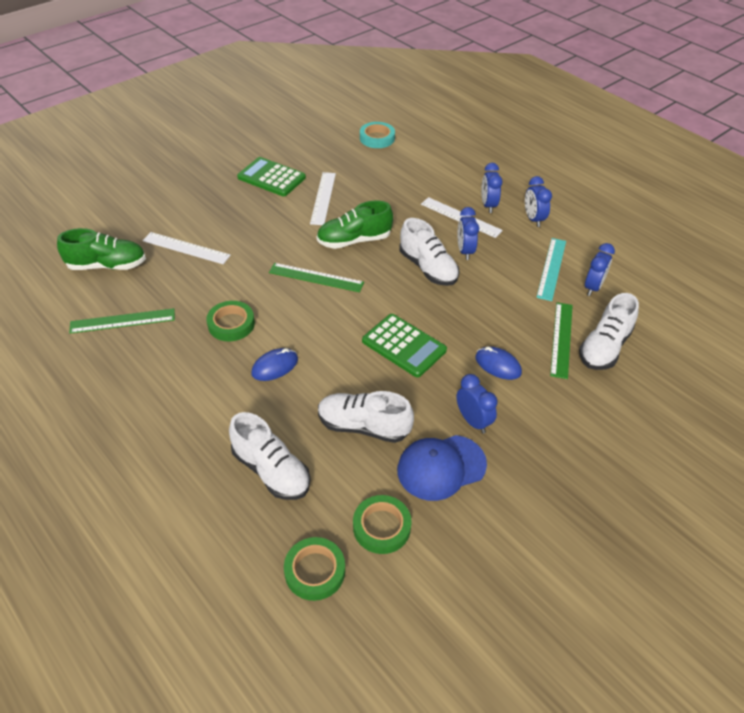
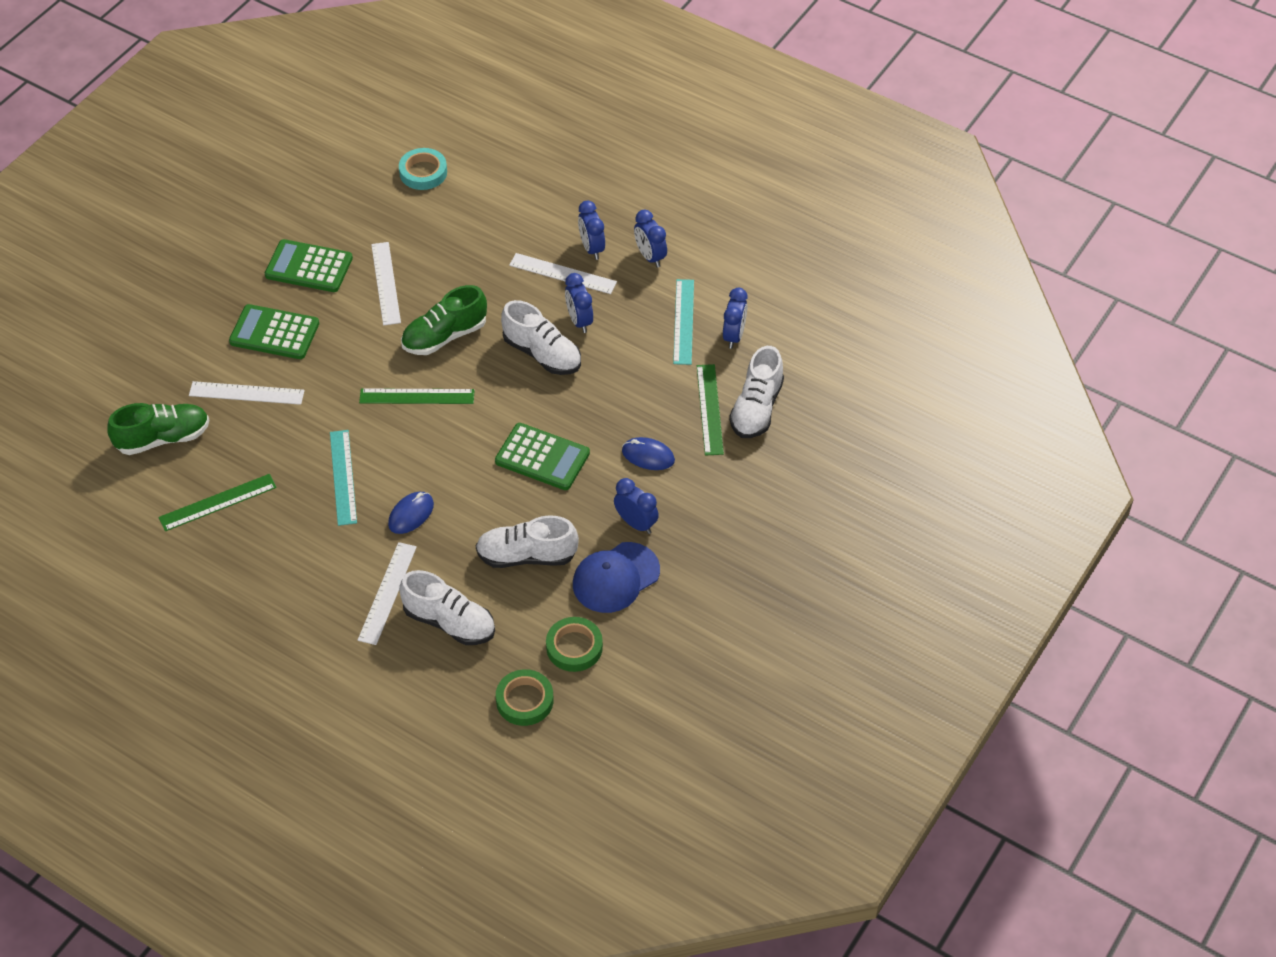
camera: 15 degrees left, 5 degrees up
(226, 429) = (387, 593): none -> white ruler
(227, 213) = (274, 333): none -> green calculator
(231, 324) = (343, 477): green tape -> turquoise ruler

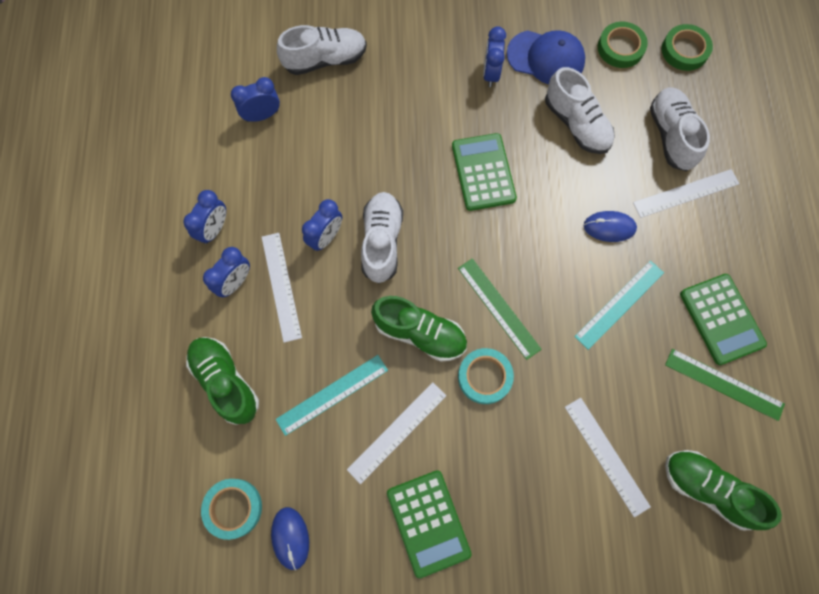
camera: 125 degrees left, 20 degrees up
(274, 333) = (526, 488): green calculator -> green calculator (721, 319)
(373, 356) = (484, 377): none -> turquoise tape
(516, 208) = (226, 382): none -> green shoe
(648, 456) = (425, 103): blue mouse -> blue mouse (290, 538)
(684, 321) = (271, 159): turquoise ruler -> turquoise ruler (332, 394)
(710, 409) = (349, 89): green ruler -> none

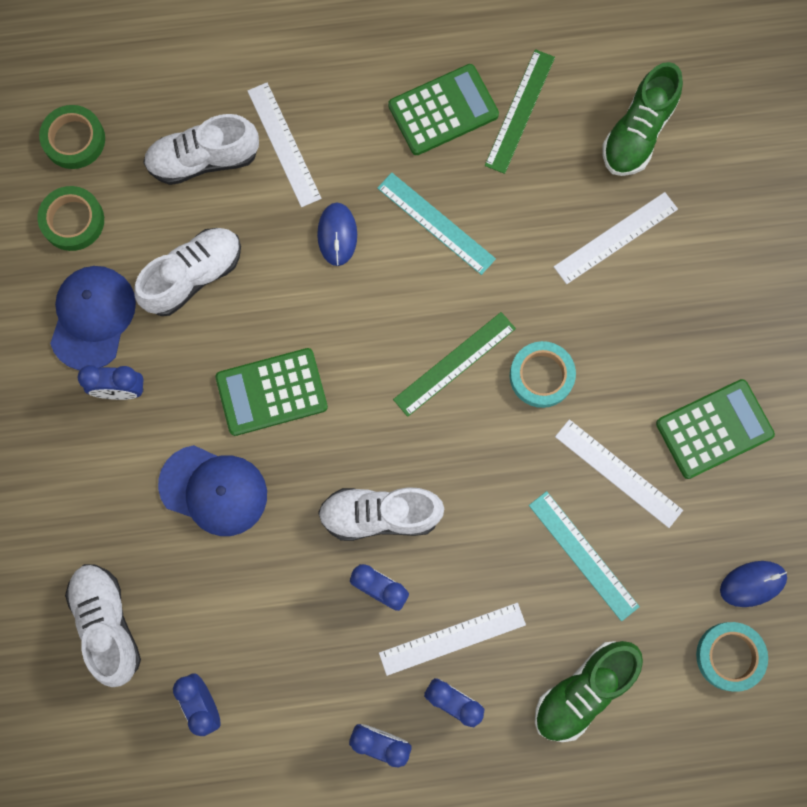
camera: 95 degrees left, 5 degrees up
(412, 129) = (213, 490): none -> blue cap
(420, 333) = (496, 456): green shoe -> none

